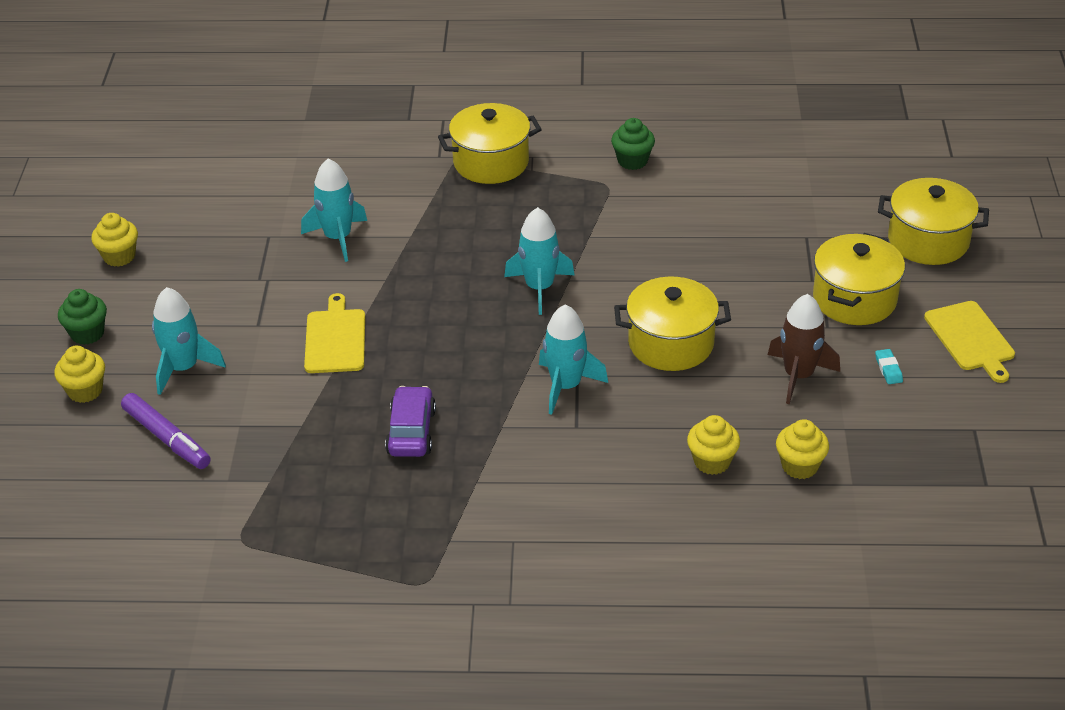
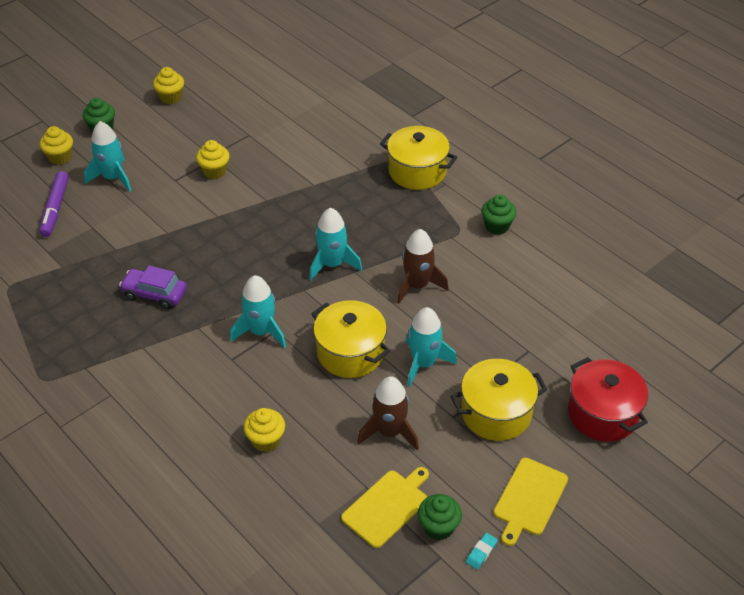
camera: 45 degrees right, 5 degrees up
(335, 339) = (196, 215): yellow cutting board -> yellow cutting board (387, 506)
(337, 238) = (278, 159): turquoise rocket -> turquoise rocket (424, 363)
(411, 432) = (155, 294): purple car -> purple car turned 120 degrees counterclockwise
(641, 252) = (417, 285): none -> brown rocket
(800, 466) = (306, 486): yellow cupcake -> yellow cupcake (214, 171)
(888, 369) = (448, 473): turquoise eraser -> turquoise eraser (481, 552)
(928, 241) = (603, 414): yellow pot -> red pot
(941, 410) = (438, 527): none -> green cupcake

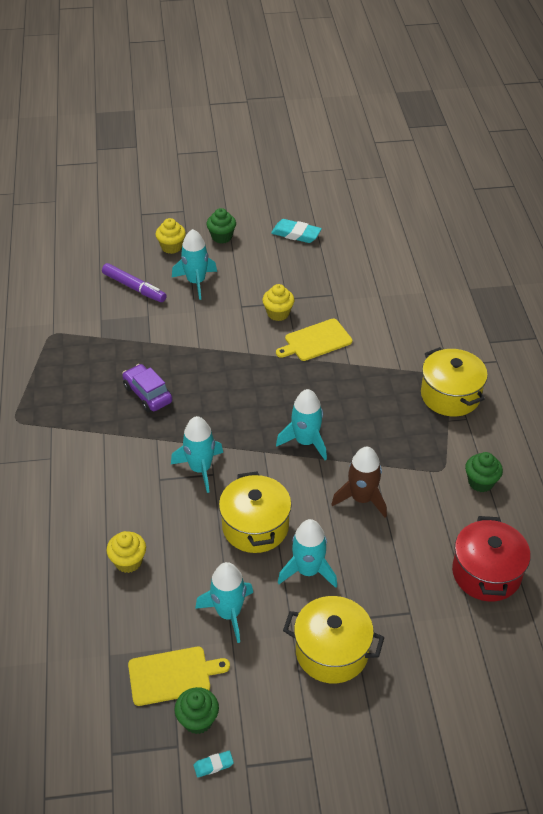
camera: 35 degrees right, 0 degrees up
(55, 209) = (134, 287): purple marker -> purple marker turned 90 degrees counterclockwise
(171, 97) = (296, 234): yellow cupcake -> turquoise eraser
(389, 432) = (229, 613): brown rocket -> turquoise rocket
(529, 499) = (294, 746): yellow cutting board -> yellow cutting board (316, 341)
(603, 414) = (428, 711): red pot -> red pot (486, 573)

